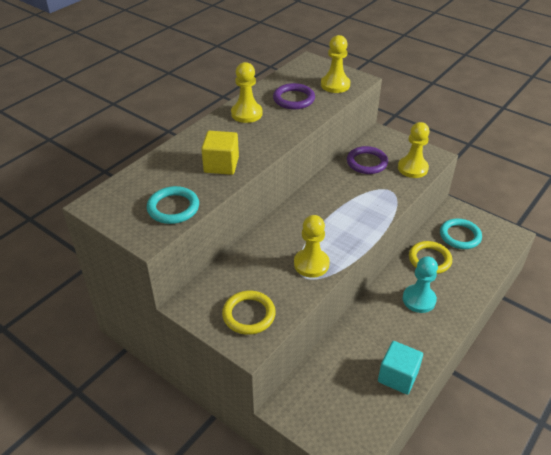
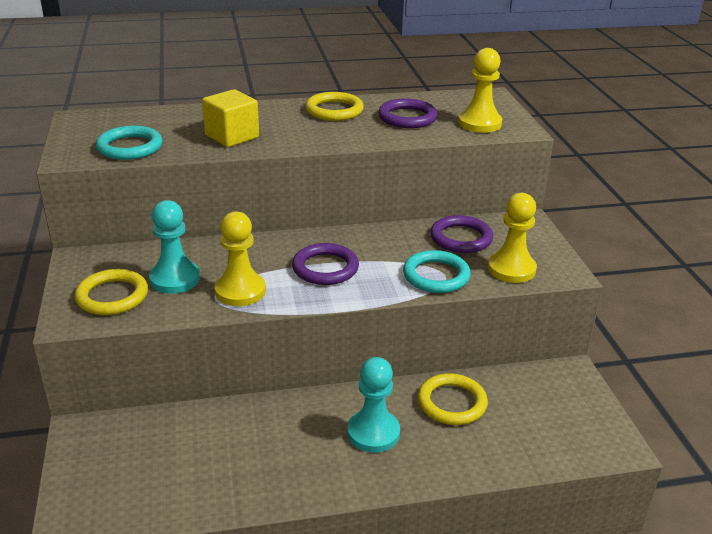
camera: 40 degrees right, 10 degrees down
(246, 114) = (334, 110): yellow pawn -> yellow ring
(265, 280) = (175, 279): none -> turquoise pawn
(331, 222) = (325, 268): none -> purple ring
(398, 376) = (229, 487): turquoise cube -> none
(460, 236) = (533, 403): turquoise ring -> turquoise ring (436, 276)

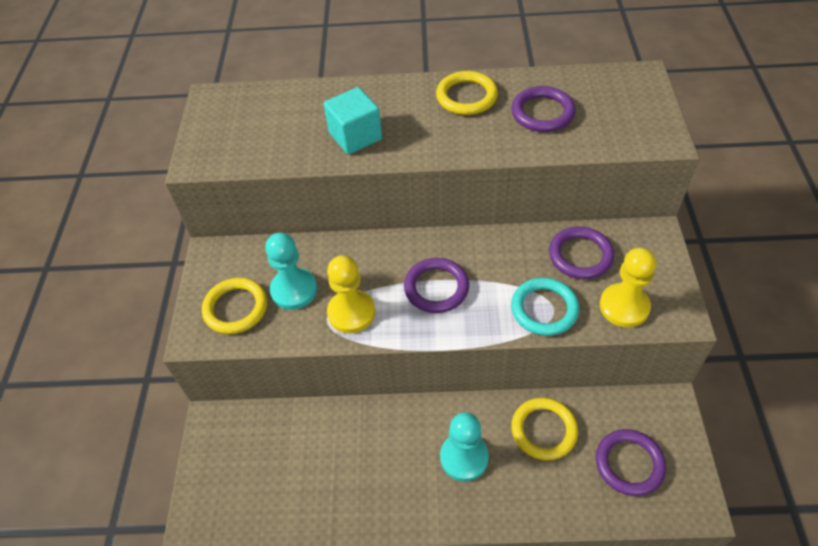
camera: 15 degrees right, 20 degrees up
(130, 147) = (254, 148): turquoise ring -> none
(232, 136) = (355, 136): yellow cube -> turquoise cube
(479, 123) = (620, 127): yellow pawn -> none
(544, 420) = (629, 464): none -> purple ring

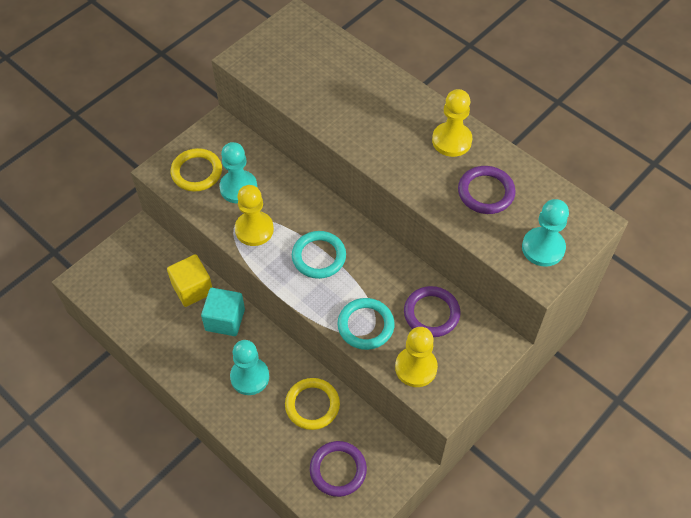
camera: 40 degrees right, 5 degrees up
(321, 428) = (192, 288): none -> yellow cube
(355, 136) = (348, 114): turquoise cube -> turquoise cube (225, 320)
(436, 288) = (319, 256): purple ring -> turquoise ring
(466, 96) = (451, 140): yellow ring -> yellow pawn
(636, 119) = (543, 248): none -> turquoise pawn

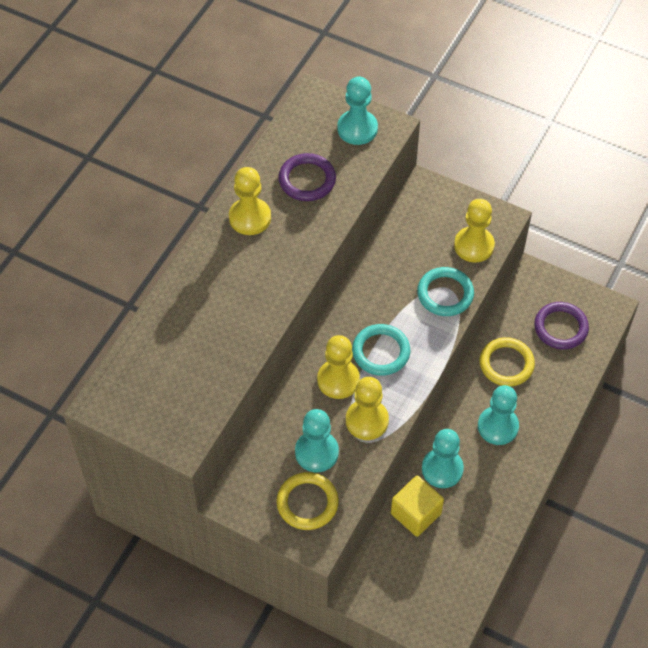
camera: 105 degrees left, 0 degrees up
(225, 320) = (442, 469): turquoise cube -> turquoise pawn
(301, 218) = (338, 380): none -> yellow pawn
(431, 313) = (413, 244): purple ring -> none

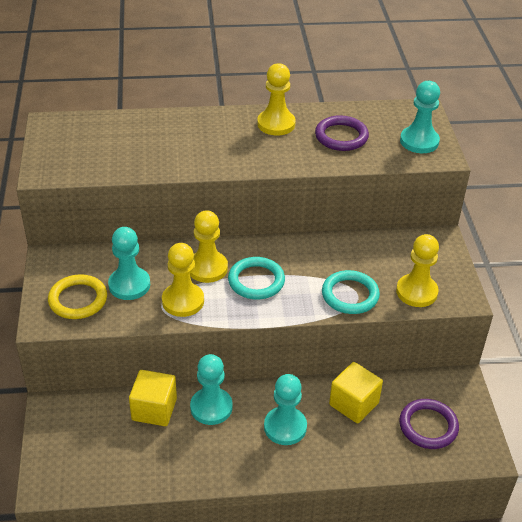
camera: 55 degrees right, 15 degrees down
(506, 364) = (354, 404): yellow ring -> yellow cube

